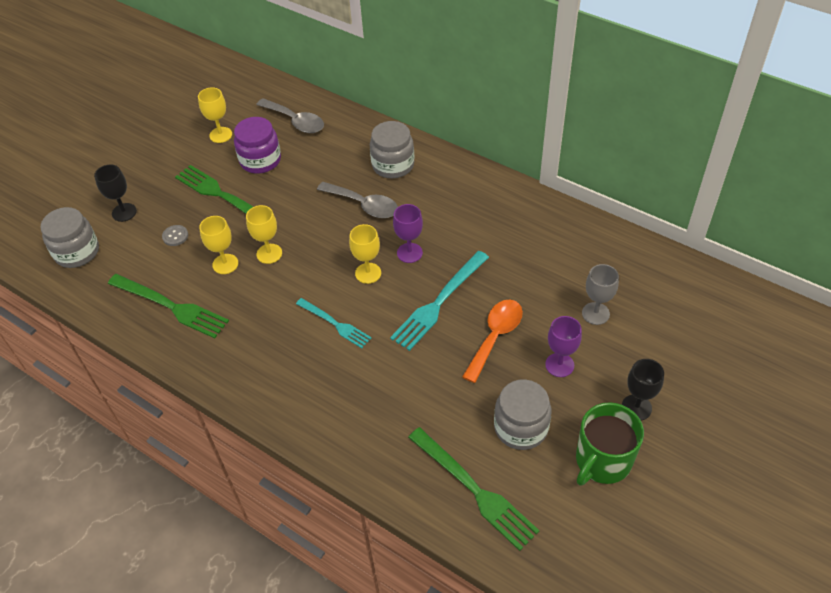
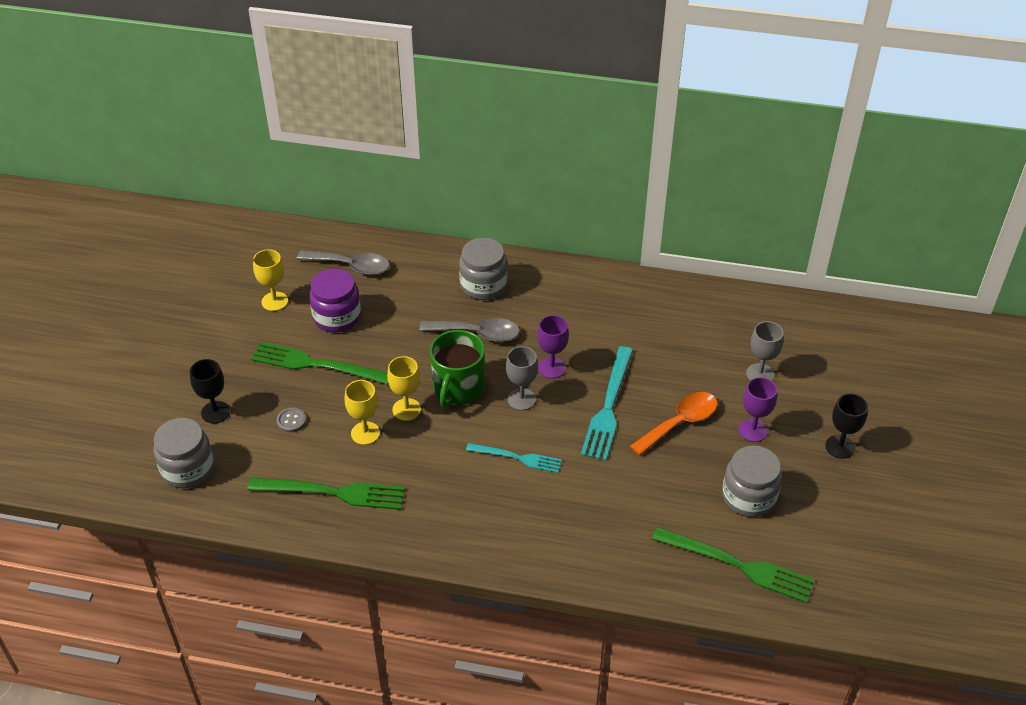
camera: 25 degrees left, 5 degrees down
(368, 273) = (521, 399): yellow goblet -> grey goblet
(495, 337) = (680, 423): orange spoon -> orange spoon turned 45 degrees clockwise
(602, 461) = (835, 502): green mug -> green mug (458, 389)

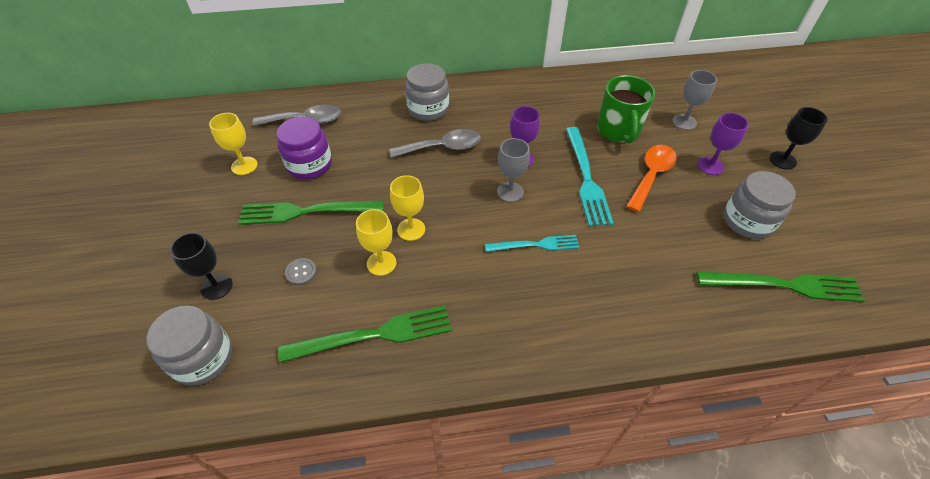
camera: 20 degrees left, 5 degrees up
(458, 389) = (449, 198): green mug -> green mug (618, 130)

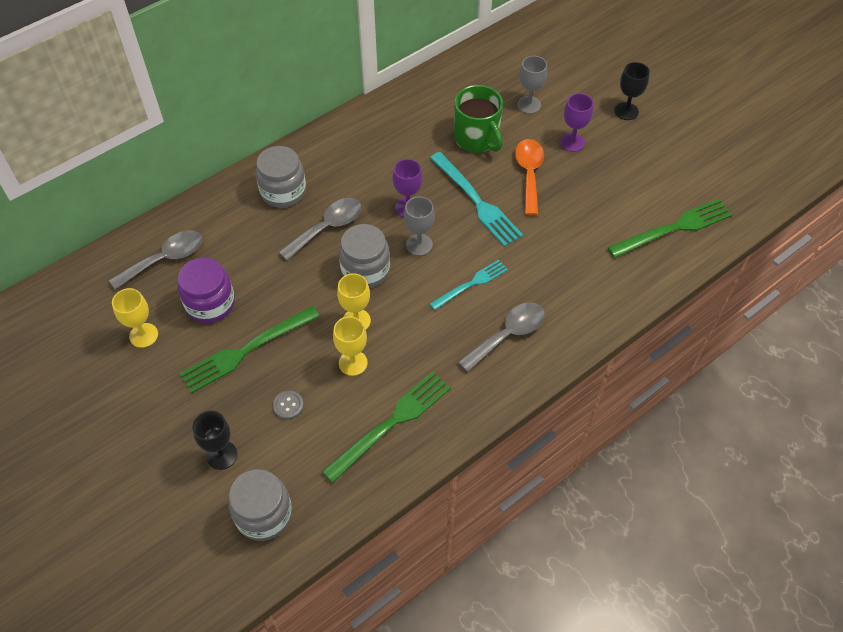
camera: 30 degrees left, 5 degrees up
(541, 307) = (508, 335): none -> grey spoon
(747, 221) = (624, 184): grey jar -> grey jar (365, 270)

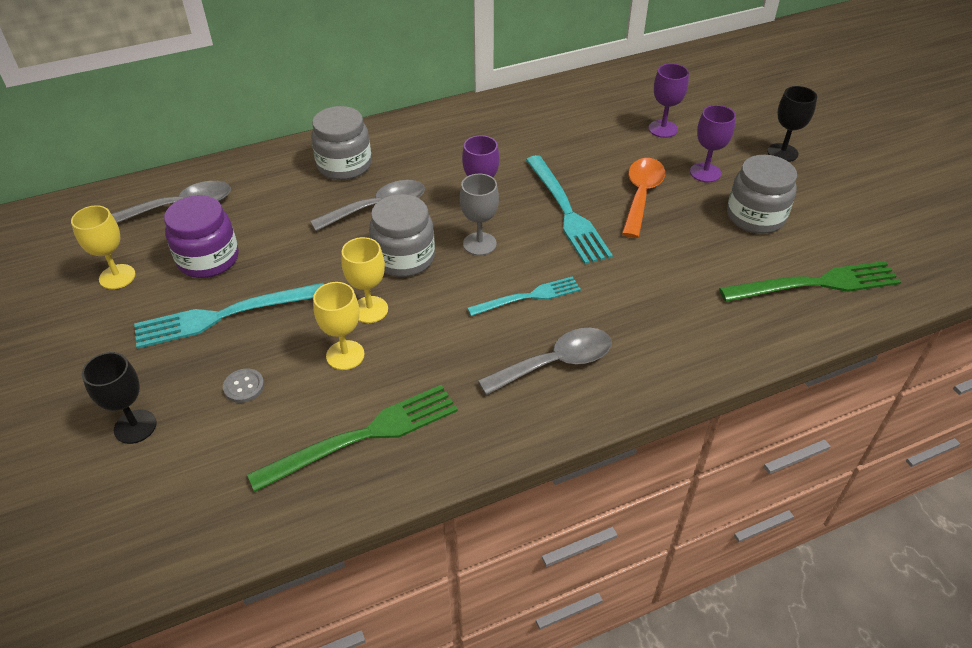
camera: 15 degrees right, 10 degrees down
(246, 350) = (224, 315): green fork -> turquoise fork
(264, 514) = (149, 511): grey jar -> grey jar (755, 217)
(477, 139) = (589, 151): green mug -> none
(529, 105) = (663, 129): grey goblet -> purple goblet

